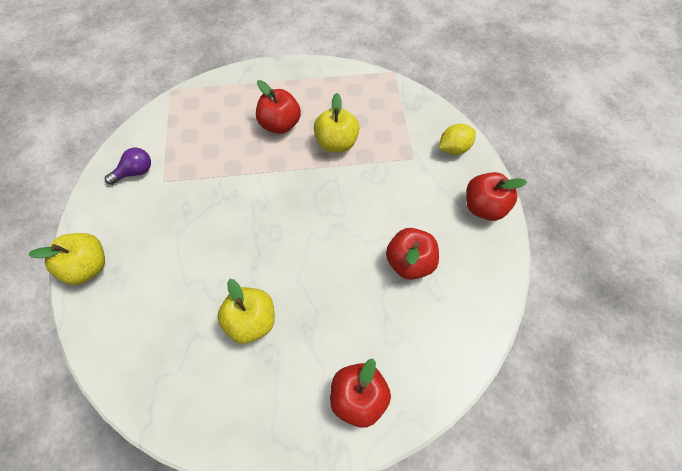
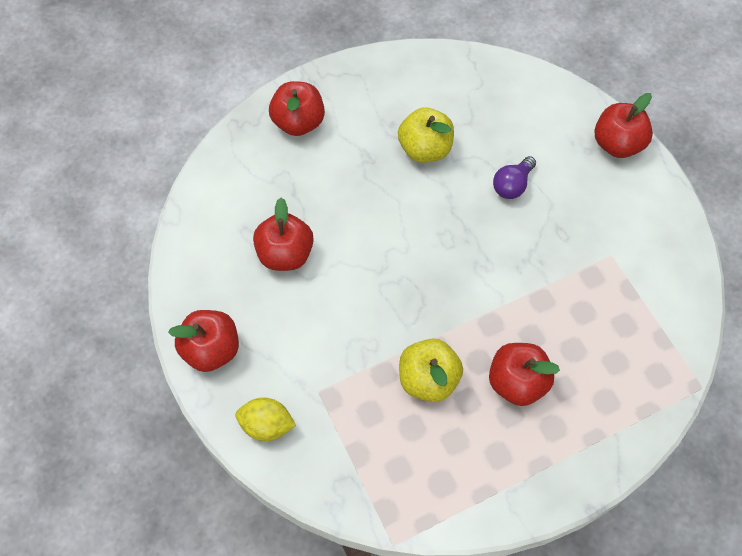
camera: 160 degrees right, 0 degrees up
(87, 266) = (617, 144): yellow apple -> red apple
(135, 172) = (651, 254): purple light bulb -> purple light bulb (512, 185)
(454, 148) = (267, 425): yellow lemon -> yellow lemon turned 60 degrees clockwise

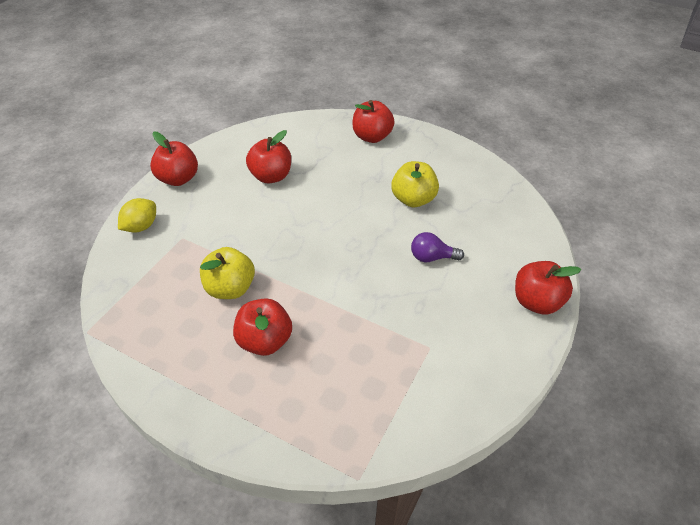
camera: 55 degrees right, 15 degrees down
(267, 425) = (141, 226): yellow lemon -> yellow lemon turned 60 degrees clockwise

